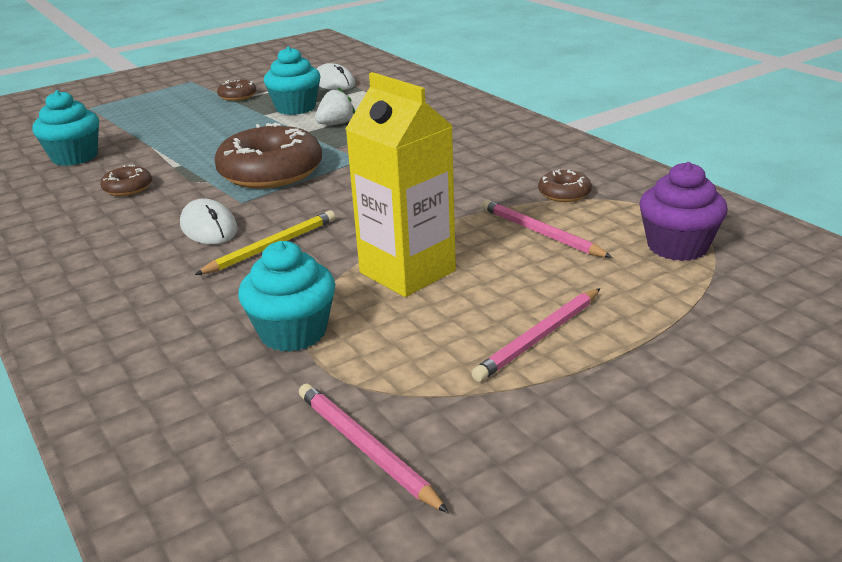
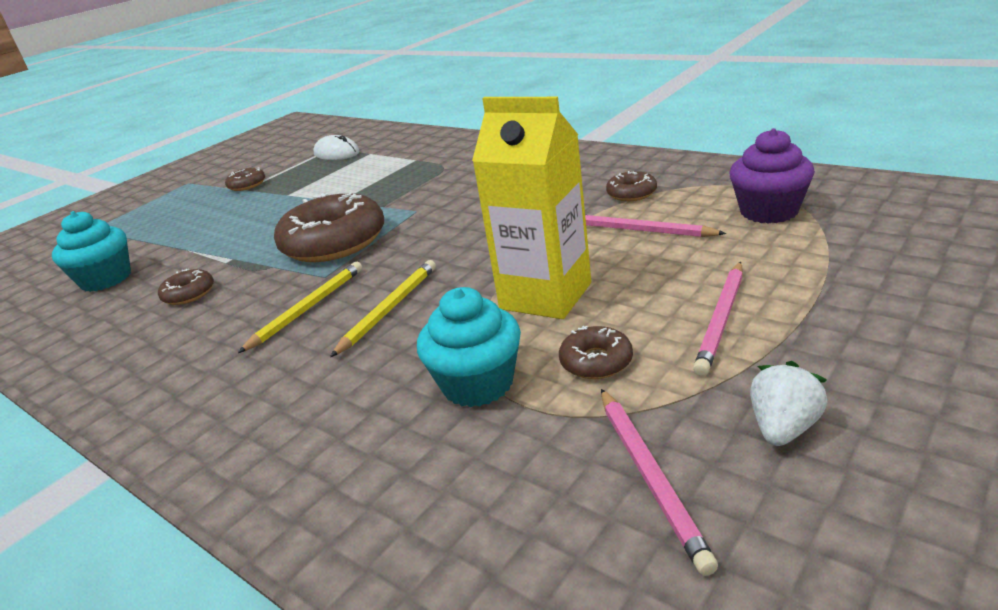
camera: 15 degrees left, 0 degrees up
(209, 227) = (307, 309): white mouse -> yellow pencil
(295, 108) = (315, 182): turquoise cupcake -> none
(336, 124) = (367, 186): white strawberry -> white strawberry (783, 428)
(366, 448) = (649, 476): pink pencil -> pink pencil turned 135 degrees counterclockwise
(402, 342) = (596, 361): none -> brown donut

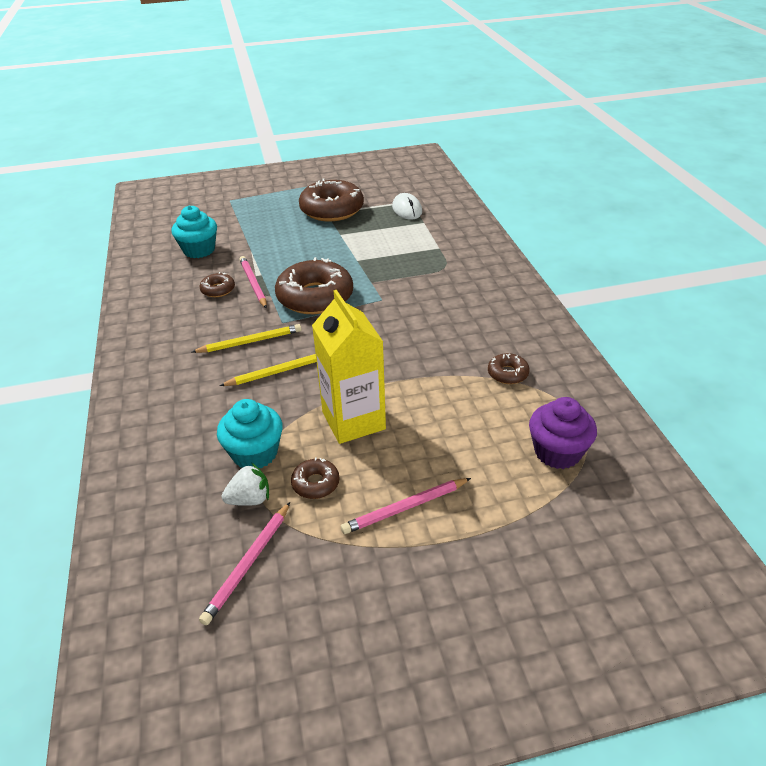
camera: 35 degrees right, 10 degrees up
(247, 185) = (332, 210): brown donut -> brown donut, size x2.19
(640, 230) = (466, 409): pink pencil -> pink pencil (253, 284)
(783, 428) = (331, 591): white strawberry -> white strawberry (250, 499)

